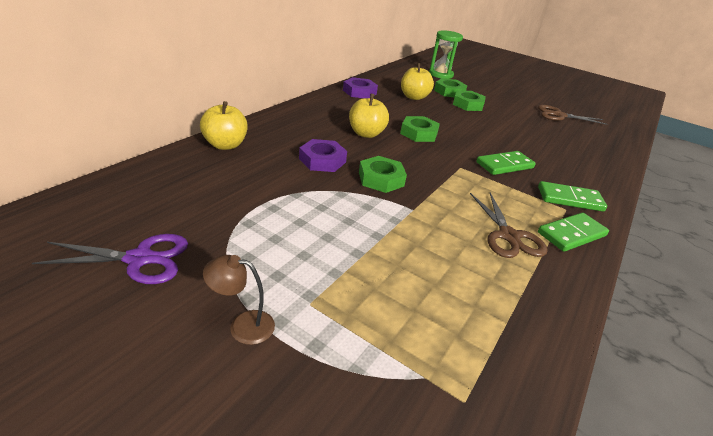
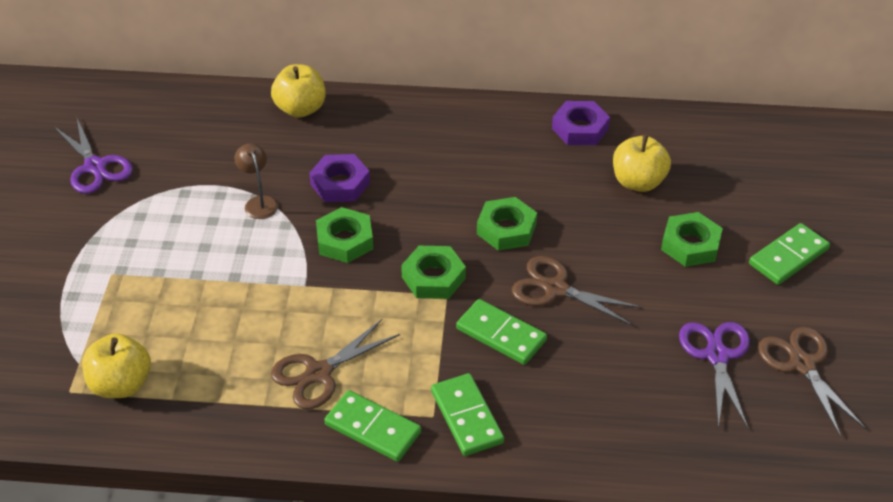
camera: 65 degrees right, 10 degrees up
(243, 325) = (67, 251): brown lamp -> brown lamp (259, 202)
(366, 134) = (448, 187): yellow apple -> yellow apple (121, 384)
(440, 74) = (799, 175): green hourglass -> none
(449, 92) = (721, 209): green nut -> green nut (433, 277)
(477, 140) = (555, 289): none -> brown scissors
(490, 94) = (788, 256): none -> green domino
(546, 127) = (716, 356): none -> purple scissors

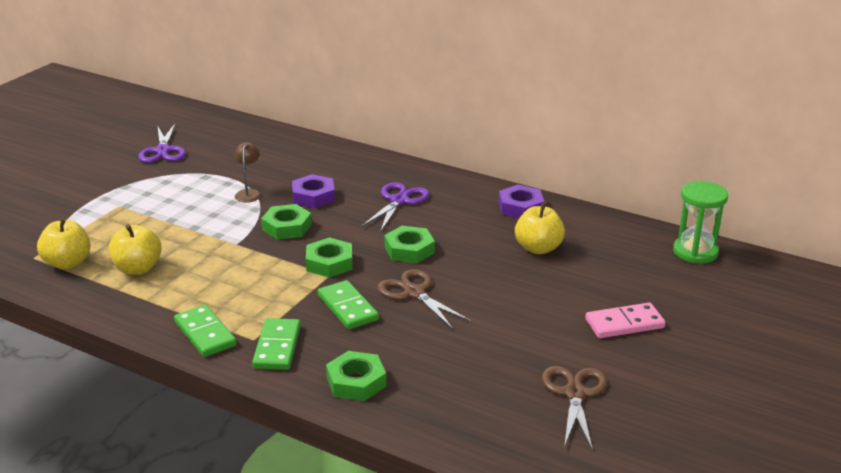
camera: 25 degrees right, 15 degrees down
(300, 109) = (325, 151): yellow apple -> yellow apple (138, 268)
(318, 373) = (198, 293): brown scissors -> none
(690, 244) = (547, 295): green nut -> green nut (356, 382)
(716, 356) = (506, 367): purple scissors -> purple scissors (399, 201)
(788, 256) = (624, 323): green domino -> pink domino
(792, 137) = (695, 252): none -> green hourglass

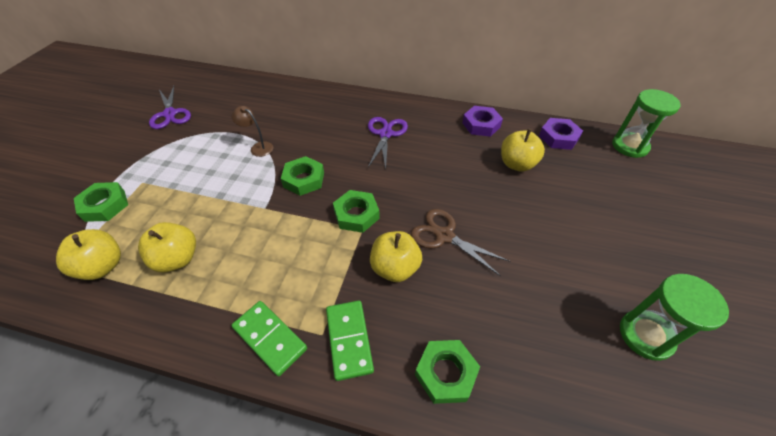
camera: 15 degrees left, 20 degrees up
(249, 193) = (258, 147): brown lamp -> brown lamp turned 45 degrees counterclockwise
(313, 196) = (314, 141): purple nut -> purple nut (558, 137)
(348, 308) = (395, 268): green domino -> yellow apple
(409, 250) = (417, 186): green nut -> green nut (105, 205)
(574, 393) = (645, 335): brown scissors -> green hourglass
(624, 323) = (630, 234): pink domino -> none

